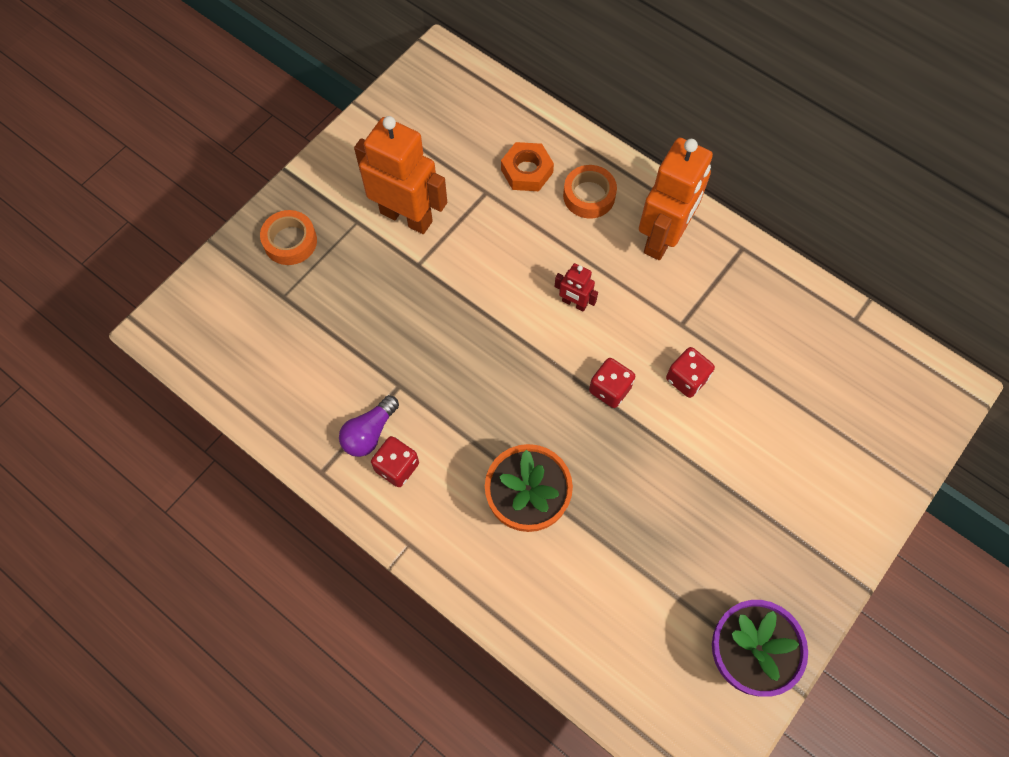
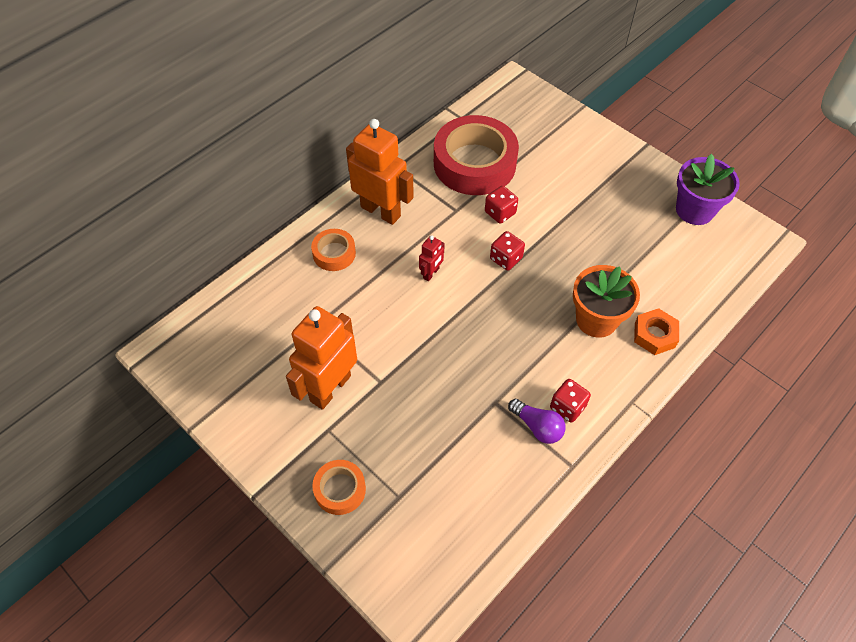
camera: 85 degrees left, 10 degrees down
(526, 171) = (301, 294): orange nut -> orange nut (654, 335)
(770, 342) = (474, 163): none -> red tape

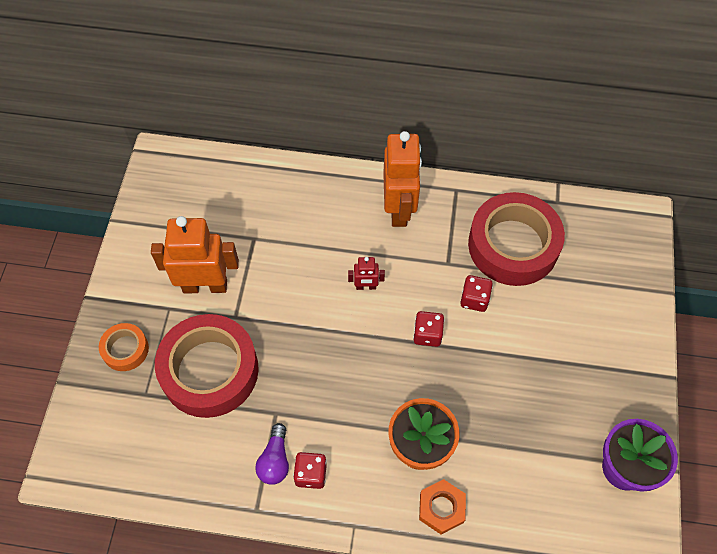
camera: 55 degrees right, 5 degrees up
(334, 253) = (330, 205): orange tape -> none
(416, 430) = (209, 370): none -> red tape

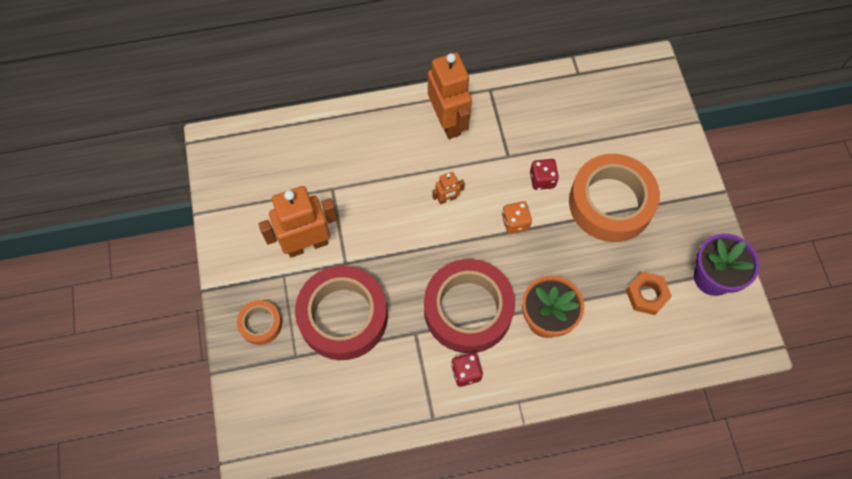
camera: 20 degrees left, 5 degrees up
(275, 460) = (431, 372): purple light bulb -> none
(366, 286) = (447, 199): red robot -> orange robot
(427, 334) = (515, 222): red dice -> orange dice
(441, 508) = (582, 361): orange nut -> orange nut (646, 295)
(513, 245) = (556, 123): red tape -> red tape (468, 310)
(539, 348) = (610, 203): none -> orange tape

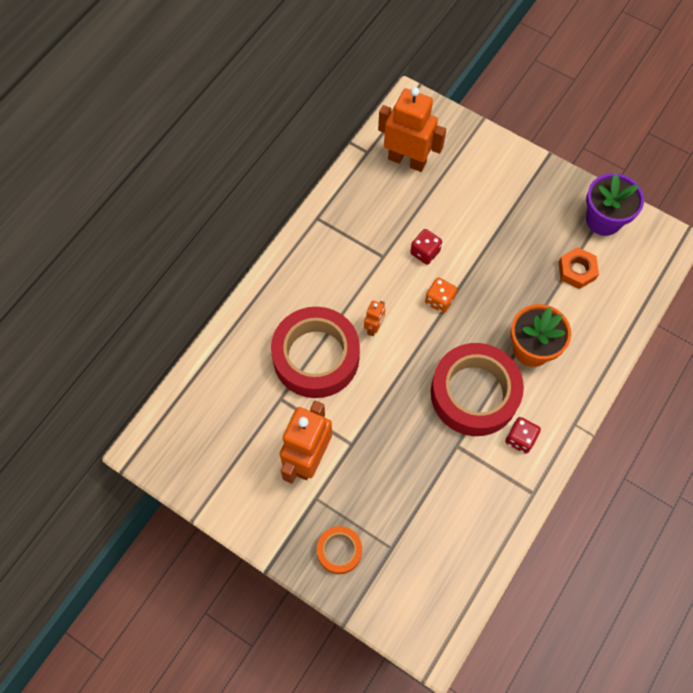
camera: 45 degrees left, 0 degrees up
(343, 316) = (393, 484): red tape -> red tape (316, 357)
(448, 122) = (312, 269): orange robot -> orange robot (407, 160)
(610, 203) = (487, 227): orange tape -> none

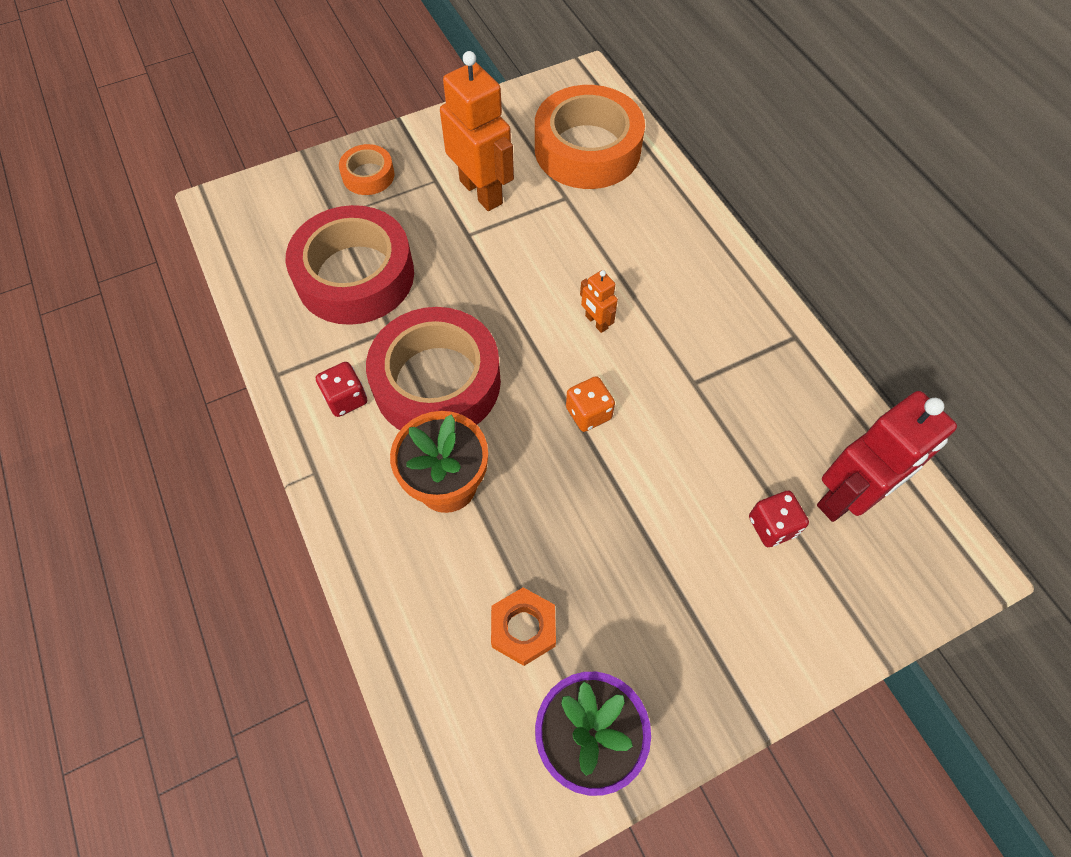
camera: 120 degrees right, 5 degrees down
(224, 408) = (587, 149): none -> orange tape
(316, 357) = (595, 249): red tape -> red tape (355, 276)
(407, 160) = (847, 497): orange robot -> red robot
(425, 252) = (672, 435): red dice -> red dice (772, 526)

